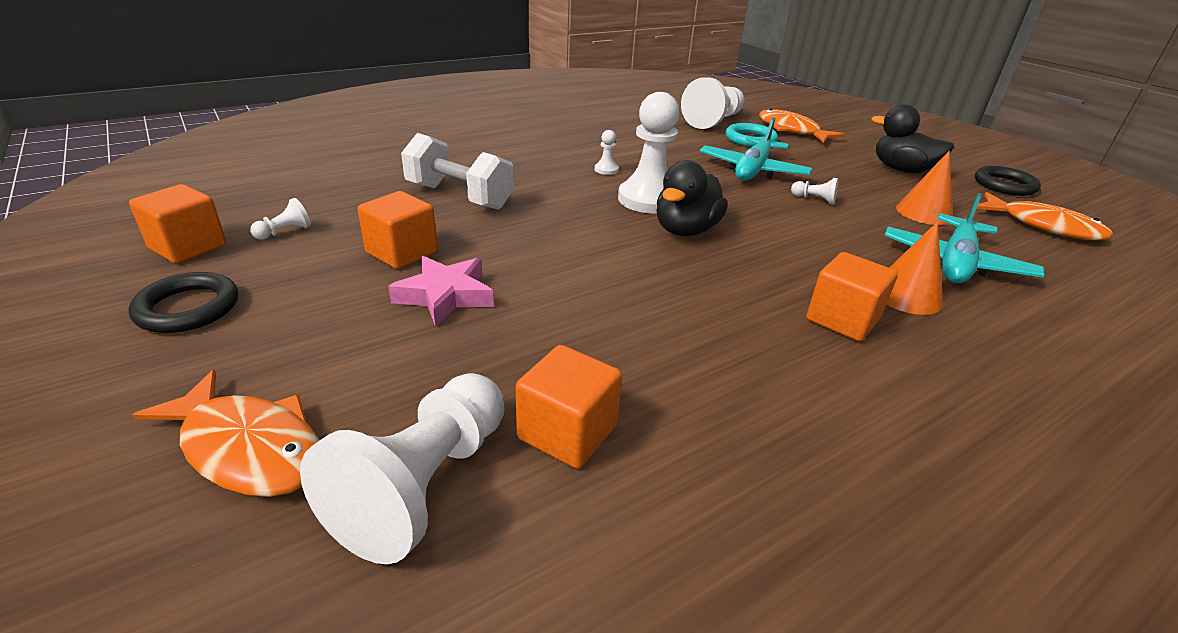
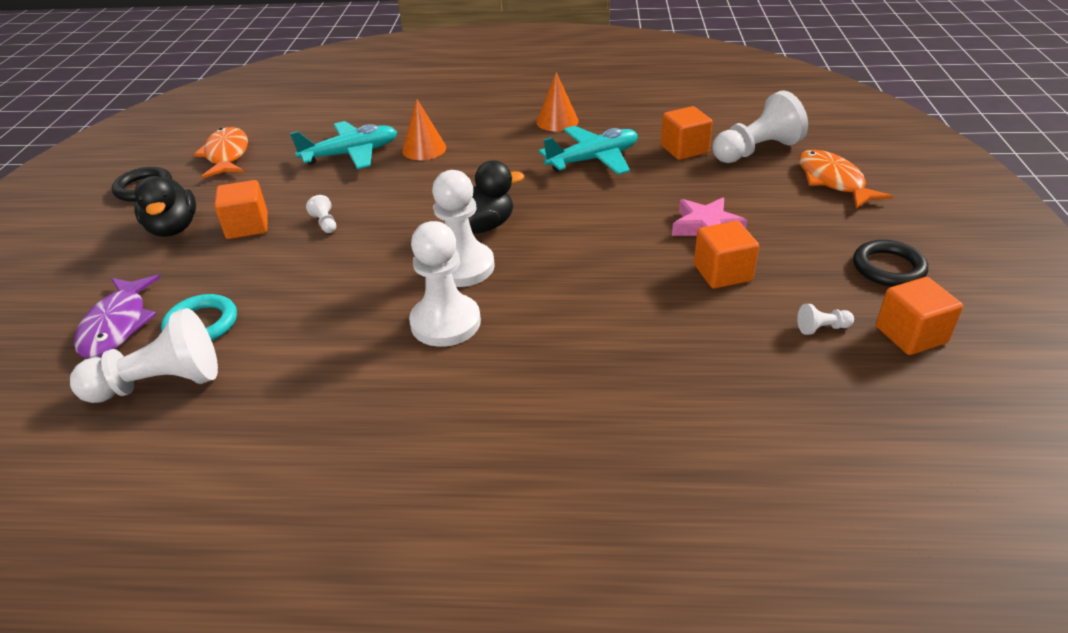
camera: 140 degrees left, 5 degrees up
(459, 196) = (636, 328): white dumbbell -> none
(606, 170) = (445, 322): white pawn -> white pawn, size x2.38
(752, 170) = (304, 273): turquoise plane -> turquoise plane (593, 160)
(791, 130) = (118, 325): orange fish -> purple fish
(842, 319) = (485, 149): orange cube -> orange cube (247, 226)
(924, 213) = (275, 187): orange cone -> orange cone (557, 121)

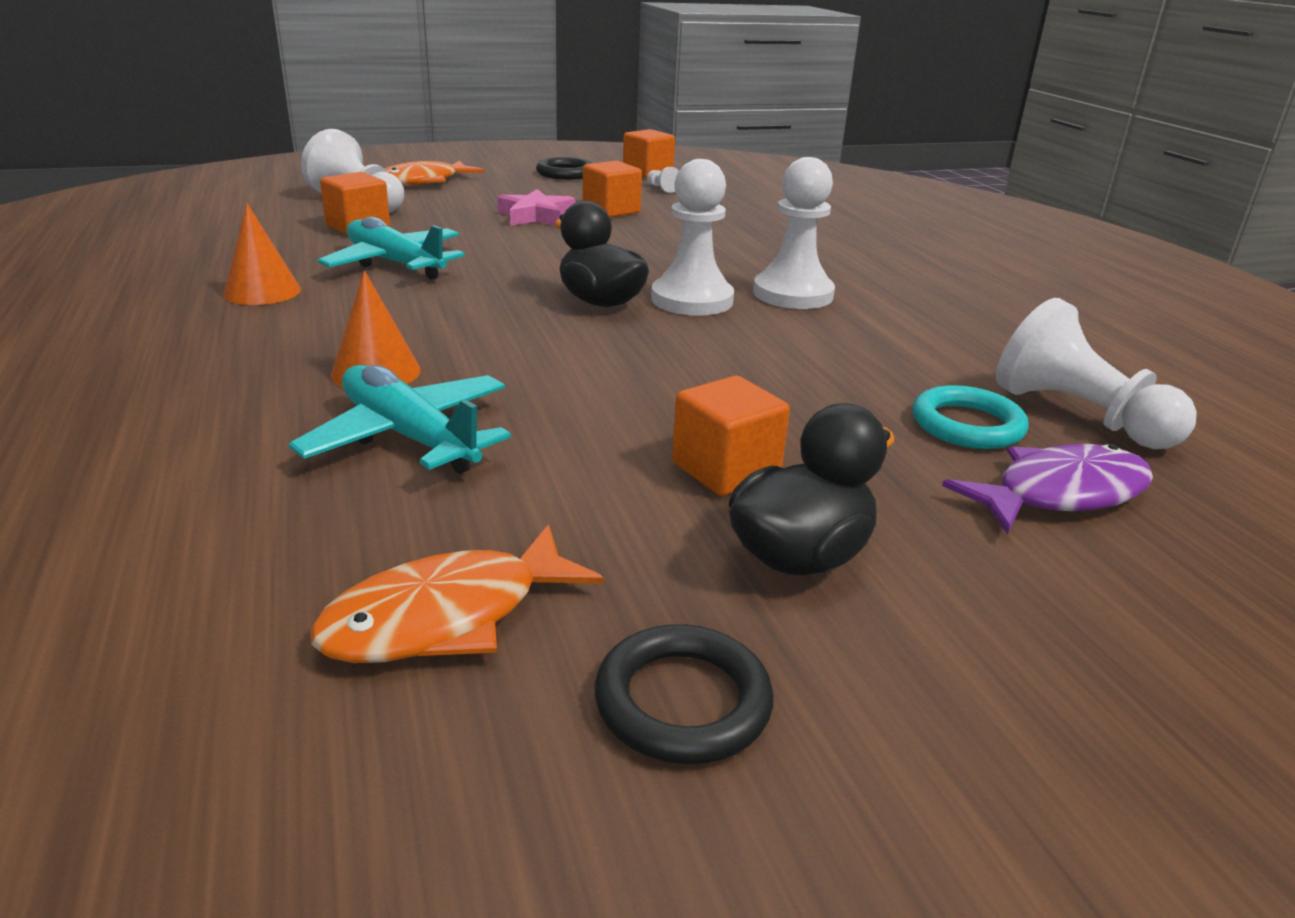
camera: 115 degrees left, 10 degrees down
(325, 223) = (664, 401): white pawn -> none

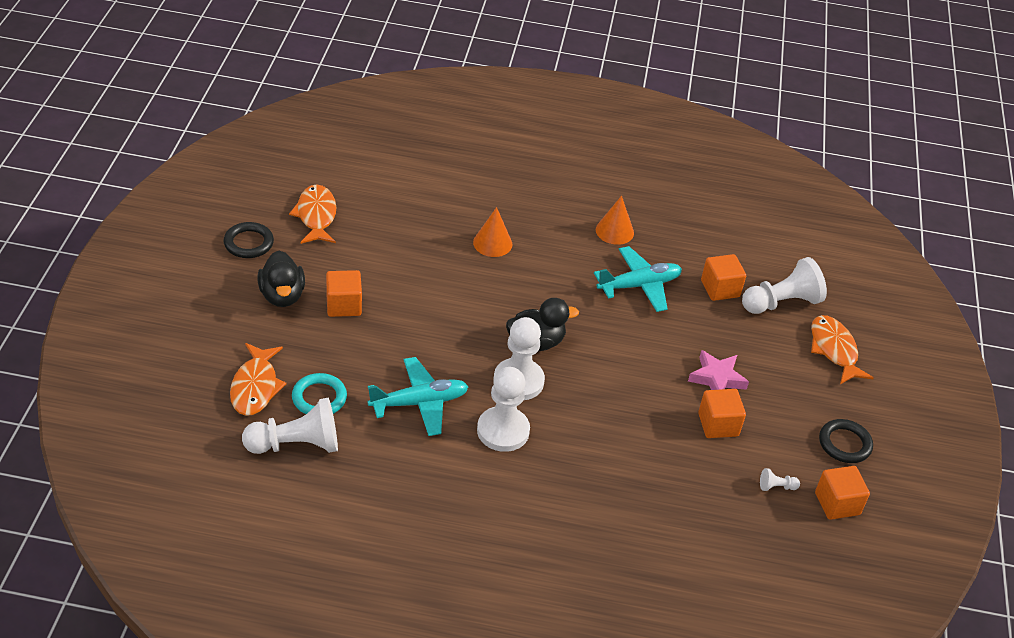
camera: 115 degrees right, 15 degrees up
(409, 437) = (427, 237): turquoise plane -> turquoise plane (419, 403)
(1060, 494) = (255, 387): purple fish -> orange fish

